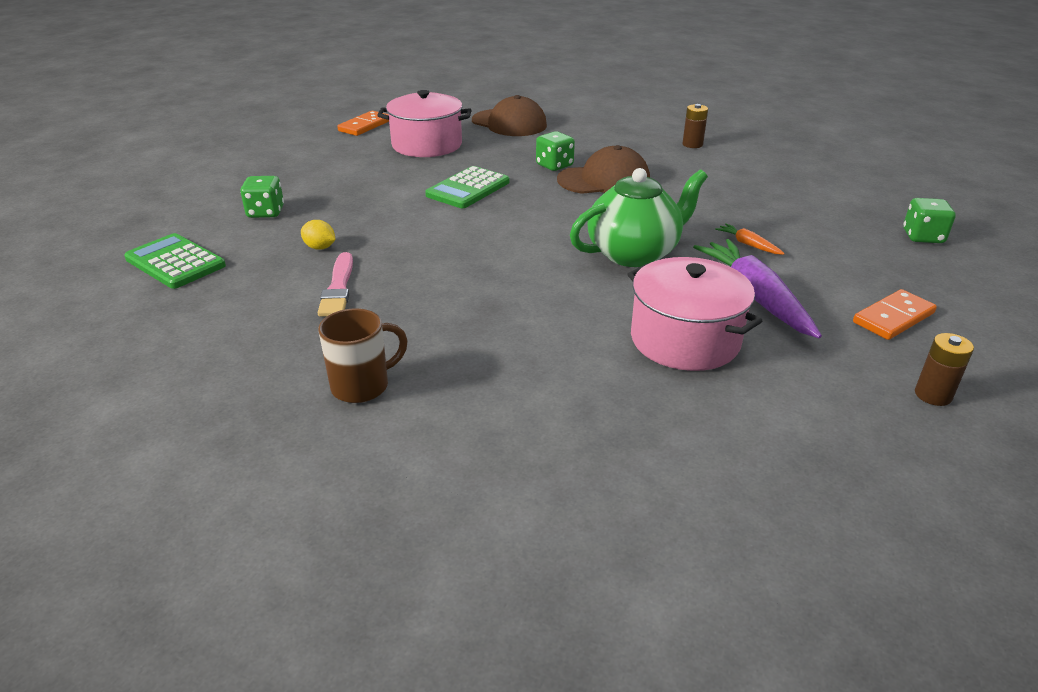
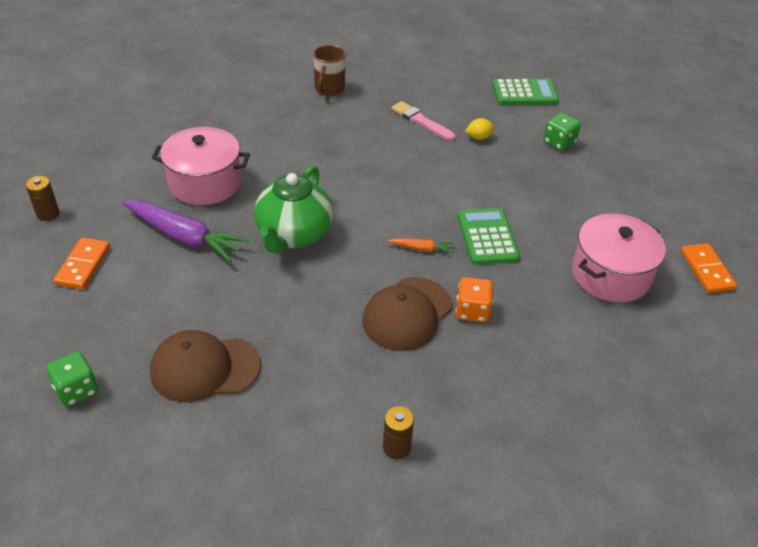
camera: 135 degrees right, 10 degrees up
(509, 123) = (615, 365): brown cap -> brown cap (204, 368)
(554, 165) = (472, 311): green dice -> orange dice
(748, 244) = (221, 291): orange carrot -> orange carrot (421, 249)

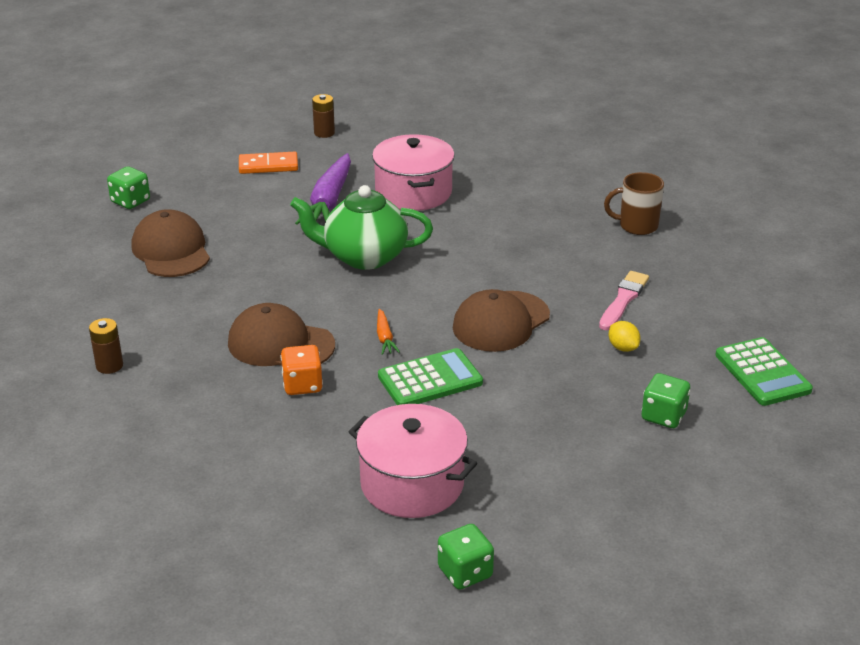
camera: 75 degrees right, 10 degrees down
(425, 183) = (501, 322): none -> brown cap
(706, 270) = (465, 572): orange domino -> green dice

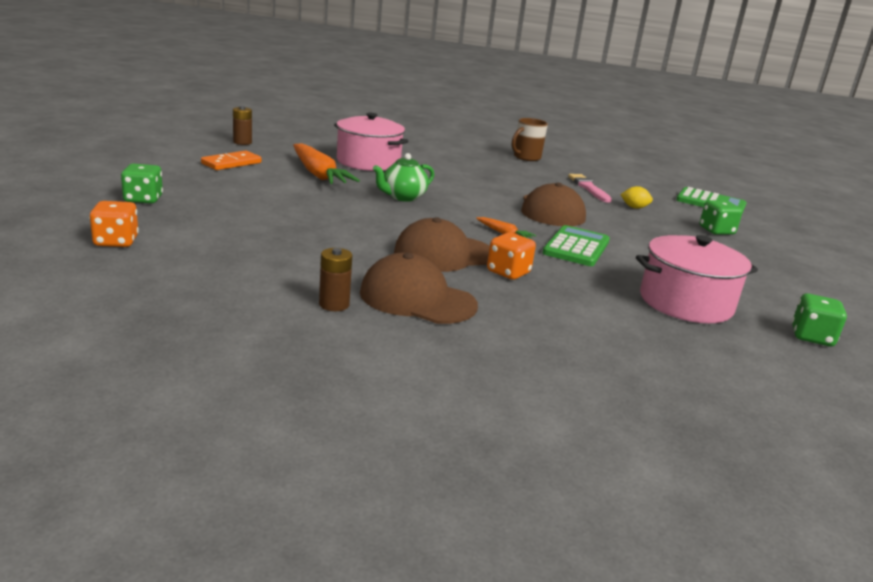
camera: 45 degrees left, 10 degrees down
(52, 248) = (116, 242): none -> orange dice
(171, 250) = (243, 221): brown cap -> brown cap (417, 299)
(329, 201) = (318, 174): purple carrot -> orange carrot
(364, 257) = (402, 197): green teapot -> green teapot, size x0.63

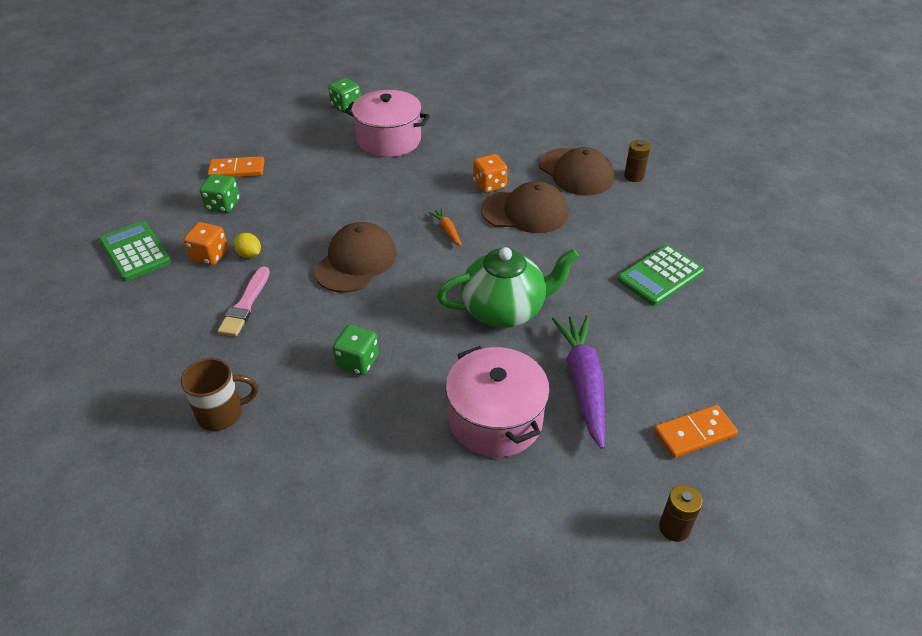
camera: 150 degrees left, 20 degrees up
(116, 242) = (792, 266): orange dice -> orange dice (210, 255)
(143, 199) = (788, 339): green dice -> green dice (358, 362)
(318, 174) = (583, 383): orange carrot -> purple carrot
(402, 197) = (505, 310): green teapot -> green teapot, size x1.58
(576, 247) = (399, 203): green calculator -> green calculator (660, 276)
(764, 255) = (237, 170): none -> orange domino

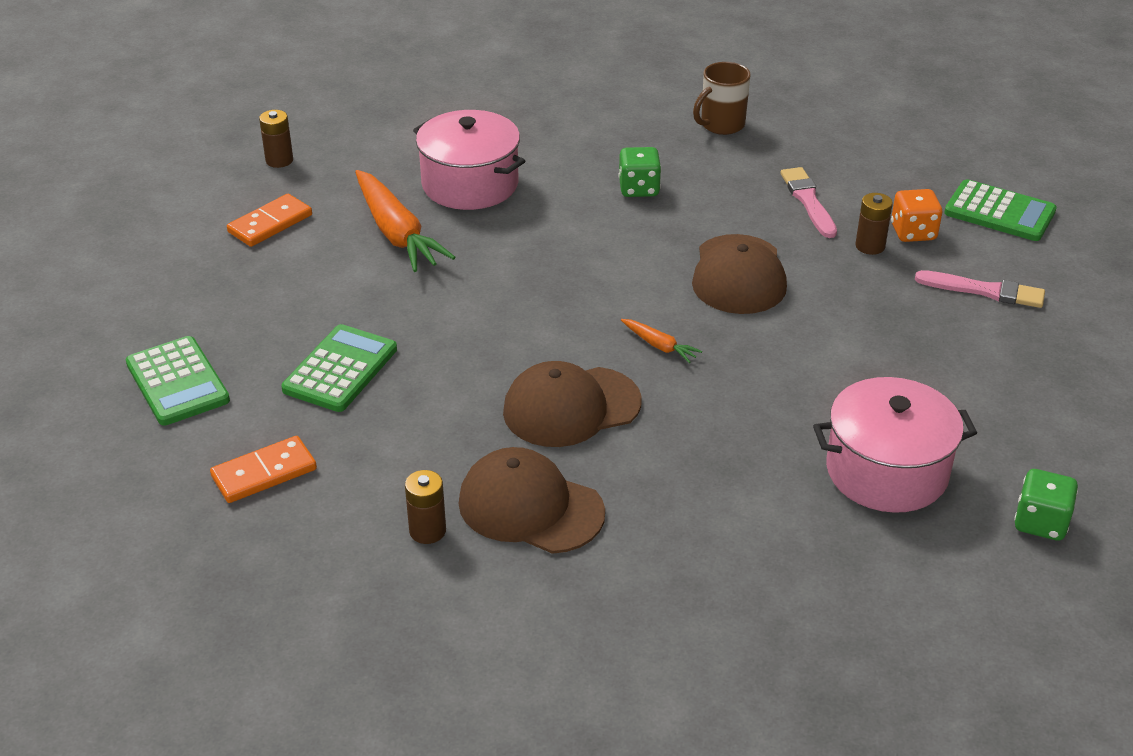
camera: 155 degrees right, 5 degrees down
(223, 205) = (984, 291): green dice -> pink brush
(237, 170) = (1040, 343): orange domino -> orange domino (264, 473)
(249, 255) = (870, 246): yellow lemon -> brown battery
(489, 185) = (654, 436): orange dice -> none
(505, 310) = (519, 274): green teapot -> none
(583, 383) = (396, 233): purple carrot -> orange carrot
(776, 300) = (177, 382): none -> green calculator

